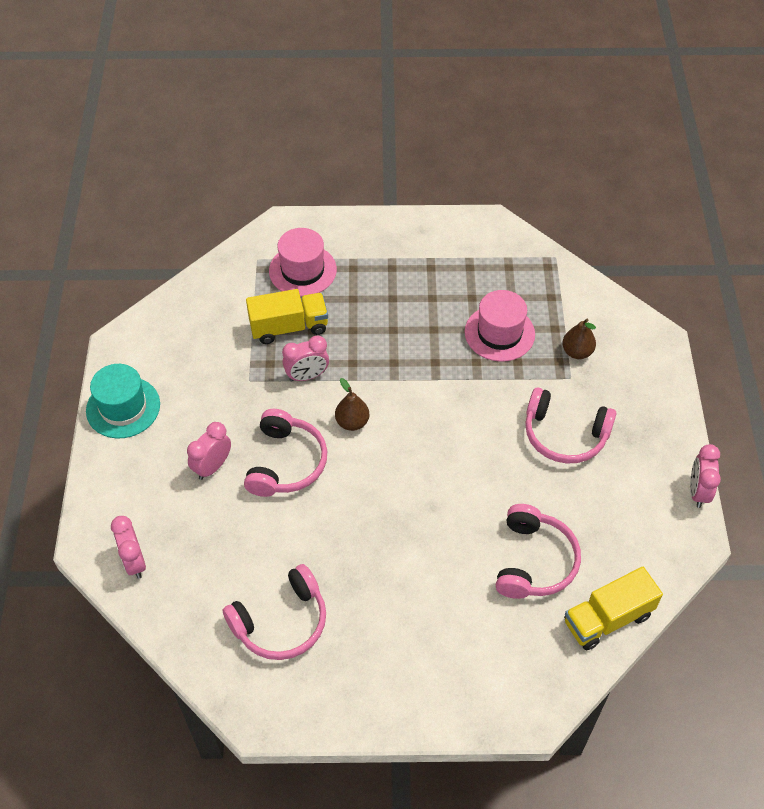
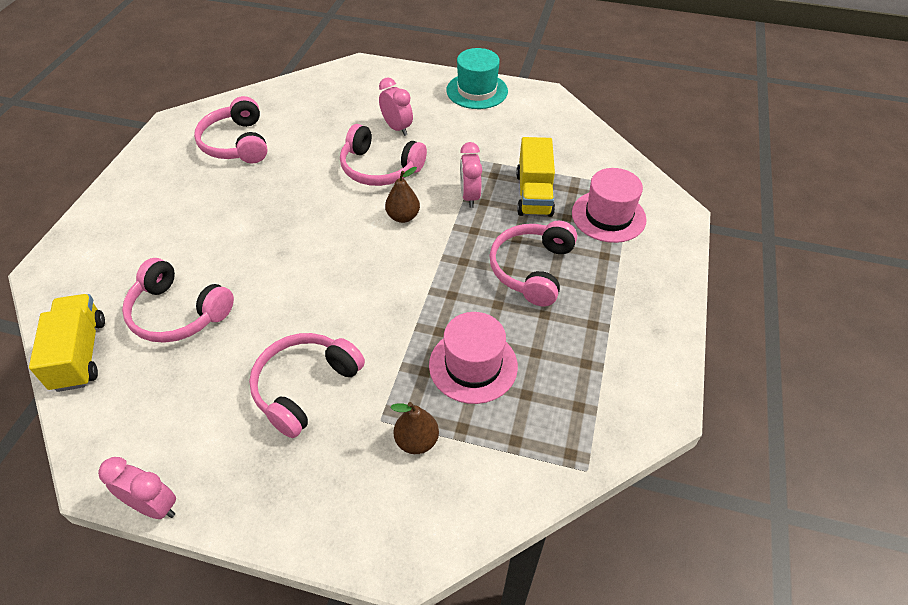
camera: 105 degrees right, 5 degrees down
(134, 562) = (334, 83): pink clock -> none
(386, 313) = (532, 269): none -> pink headphones

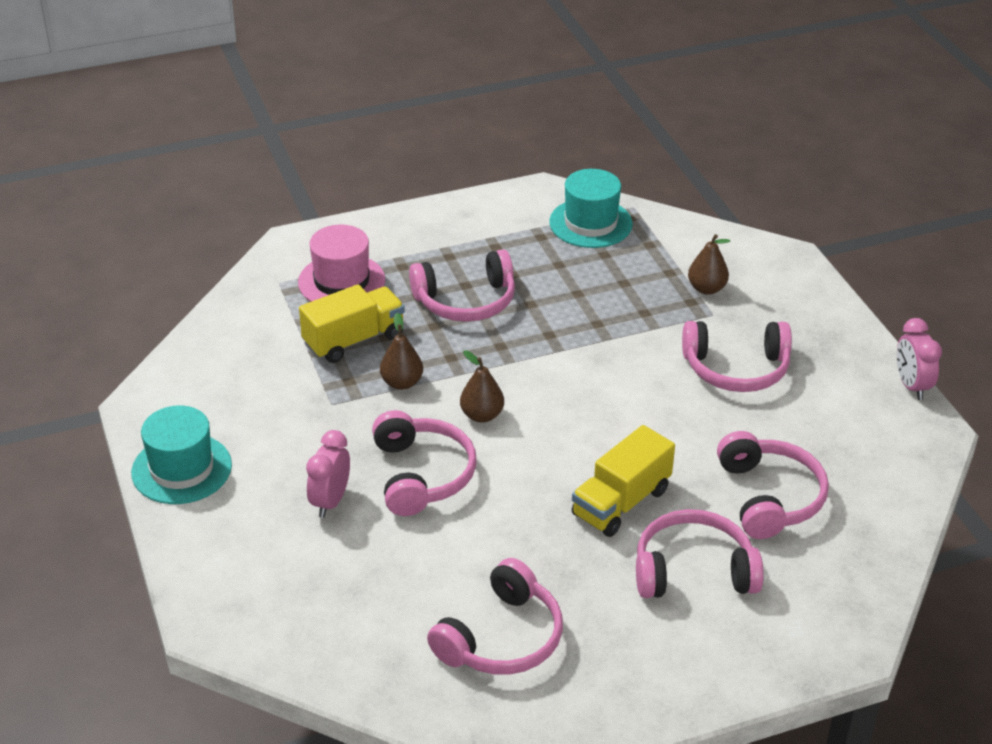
camera: 125 degrees left, 10 degrees down
(80, 354) = (882, 530): yellow truck -> yellow truck (621, 502)
(178, 237) = (693, 570): none -> pink headphones
(469, 196) = (402, 383): pink clock -> brown pear
(473, 365) = (609, 290): pink hat -> none
(582, 414) = (590, 223): none -> turquoise hat

